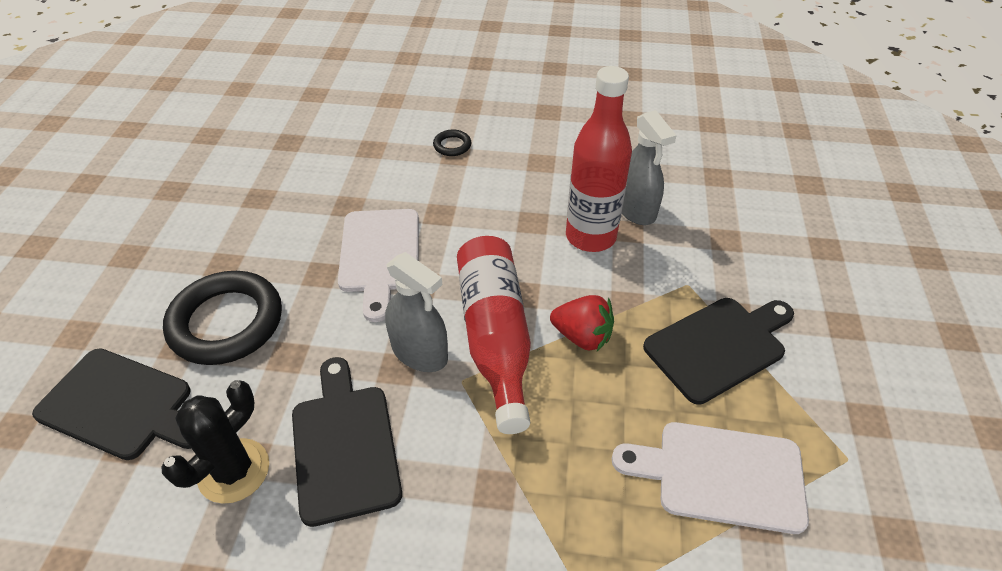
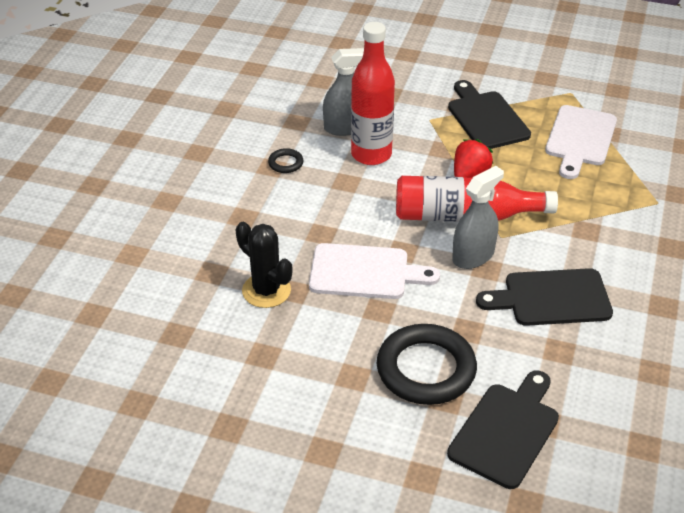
camera: 80 degrees left, 5 degrees down
(234, 471) = (569, 356): black cactus -> black cactus (266, 291)
(452, 145) = (228, 217): black ring -> black ring (285, 163)

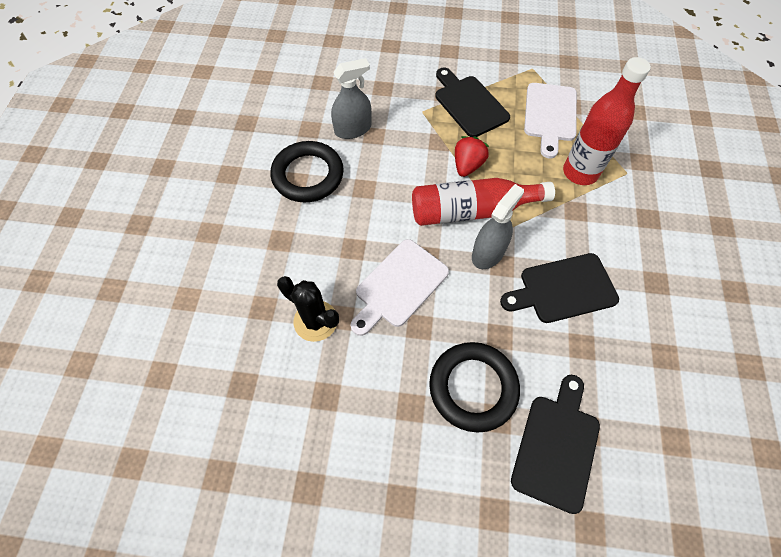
camera: 10 degrees left, 20 degrees up
(285, 163) = (308, 175): black ring -> black ring, size x2.33
(365, 272) = (399, 286): white cutting board -> white cutting board turned 135 degrees clockwise
(371, 154) = (380, 155): red bottle -> red bottle (580, 172)

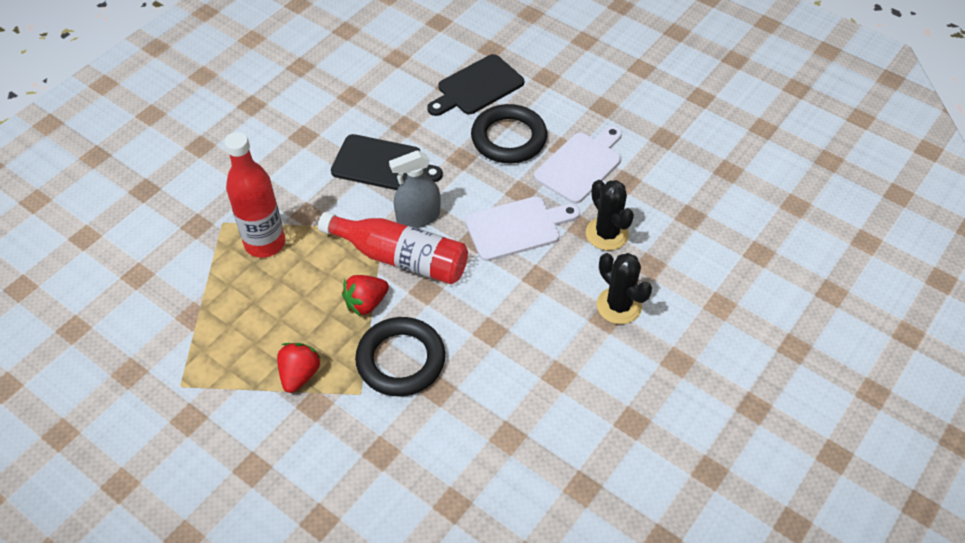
camera: 150 degrees left, 10 degrees down
(274, 255) = (619, 306): none -> black cactus
(308, 175) = (542, 375): black ring -> black ring (401, 360)
(353, 129) = (457, 410): grey spray bottle -> none
(469, 104) = (299, 375): black cutting board -> red strawberry
(550, 115) = (227, 315): white cutting board -> white cutting board (580, 165)

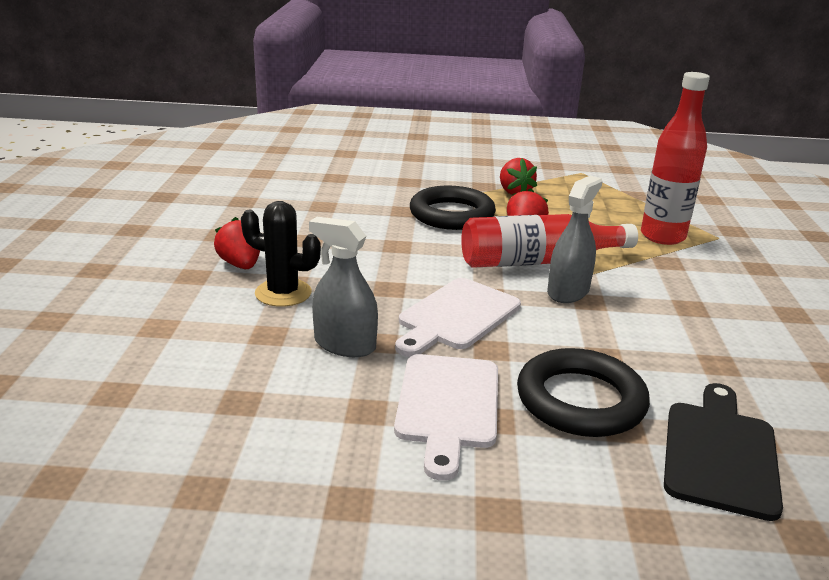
camera: 145 degrees right, 25 degrees down
(381, 164) = (675, 319): black cutting board -> none
(607, 234) = (345, 345): black cactus -> grey spray bottle
(634, 360) = (241, 265): none -> red strawberry

